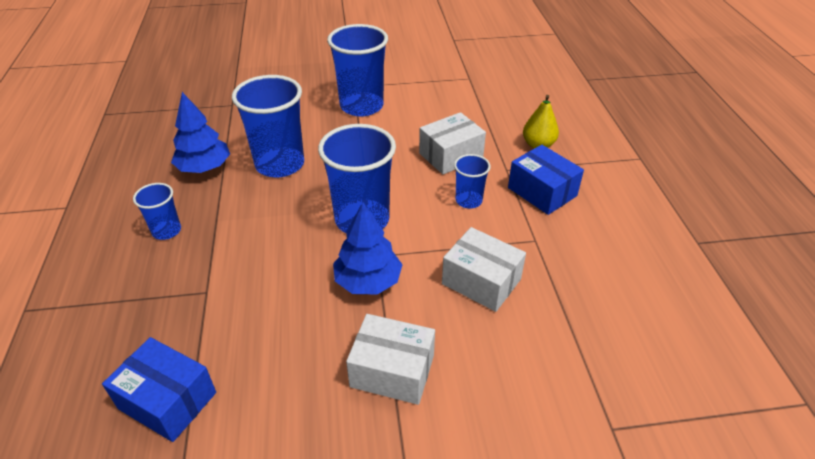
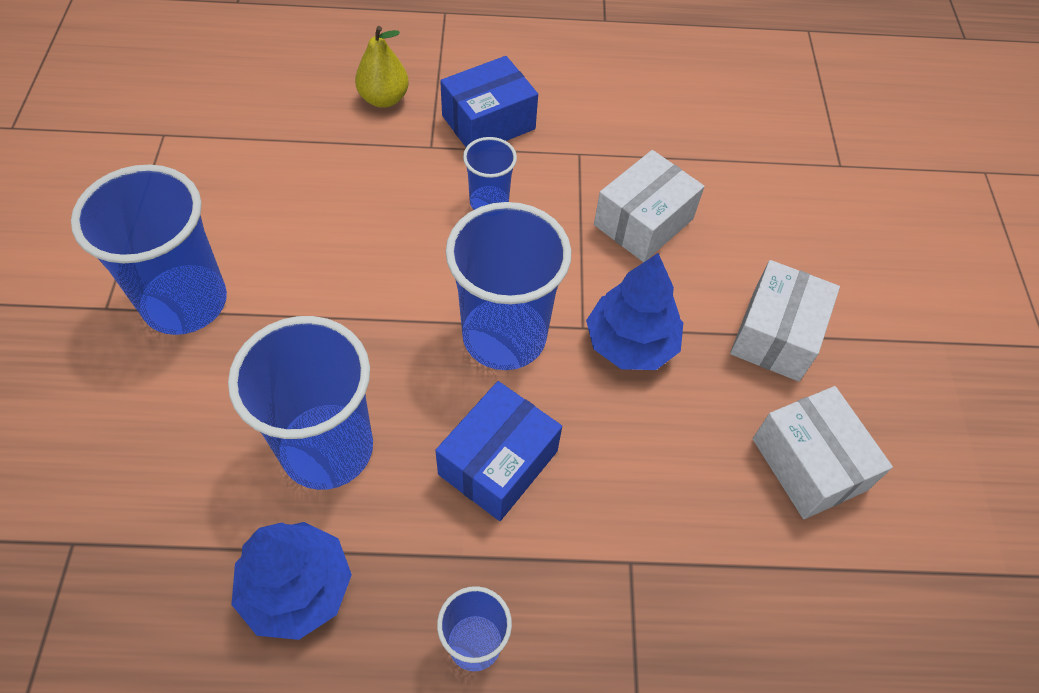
camera: 85 degrees left, 15 degrees up
(167, 400) = (824, 600): blue box -> blue box (498, 462)
(451, 155) = (378, 202): white box -> white box (809, 464)

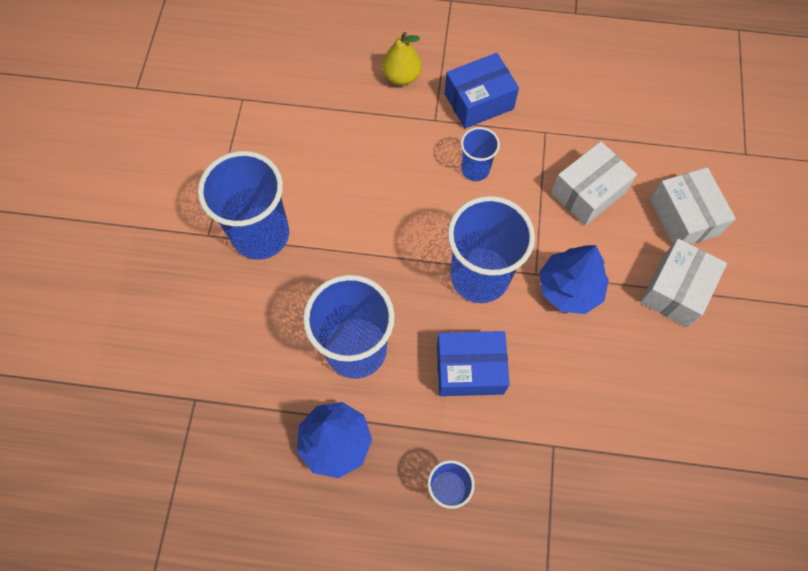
camera: 10 degrees right, 10 degrees up
(498, 462) = (469, 369): blue box -> blue box turned 45 degrees clockwise
(809, 464) = (685, 388): white box -> white box (684, 217)

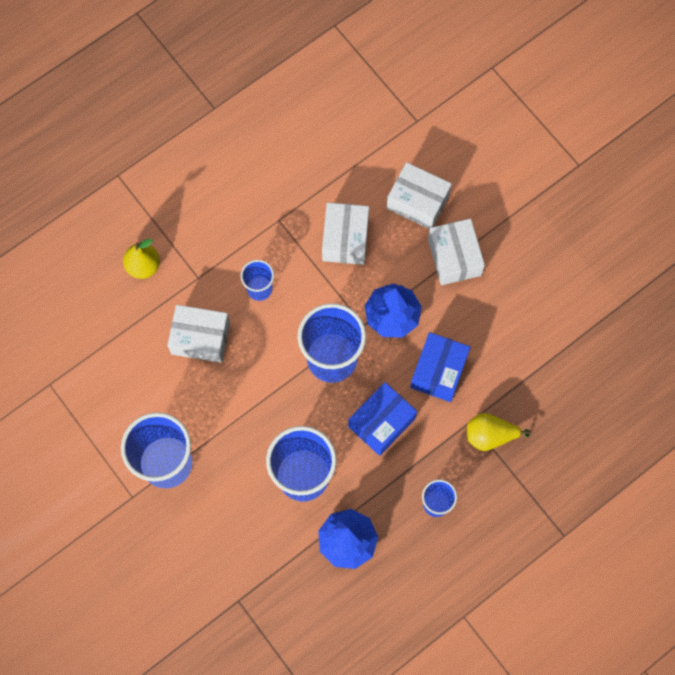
camera: 45 degrees left, 5 degrees up
(389, 165) = (200, 338): none -> white box
(479, 101) = (214, 237): blue box -> blue box (438, 371)
(560, 477) = (490, 435): none -> yellow pear

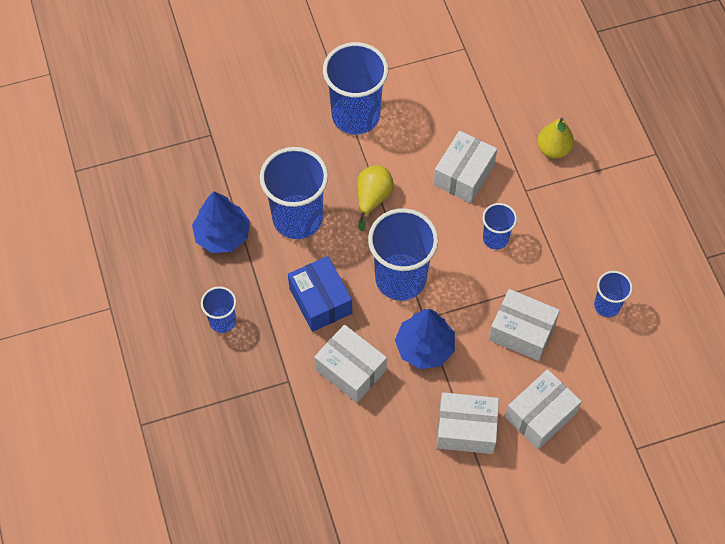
camera: 110 degrees right, 10 degrees down
(293, 176) = (607, 305): none -> blue cup
(438, 371) = (350, 370): blue box -> white box
(490, 435) = (267, 394): yellow pear -> yellow pear (372, 198)

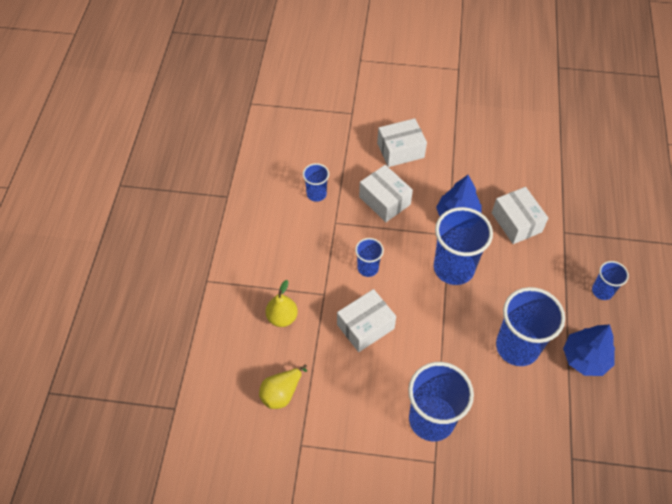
camera: 155 degrees left, 5 degrees down
(320, 301) = (521, 276): blue box -> none
(372, 198) = (448, 337): yellow pear -> yellow pear (281, 393)
(466, 429) = (453, 160): white box -> none

